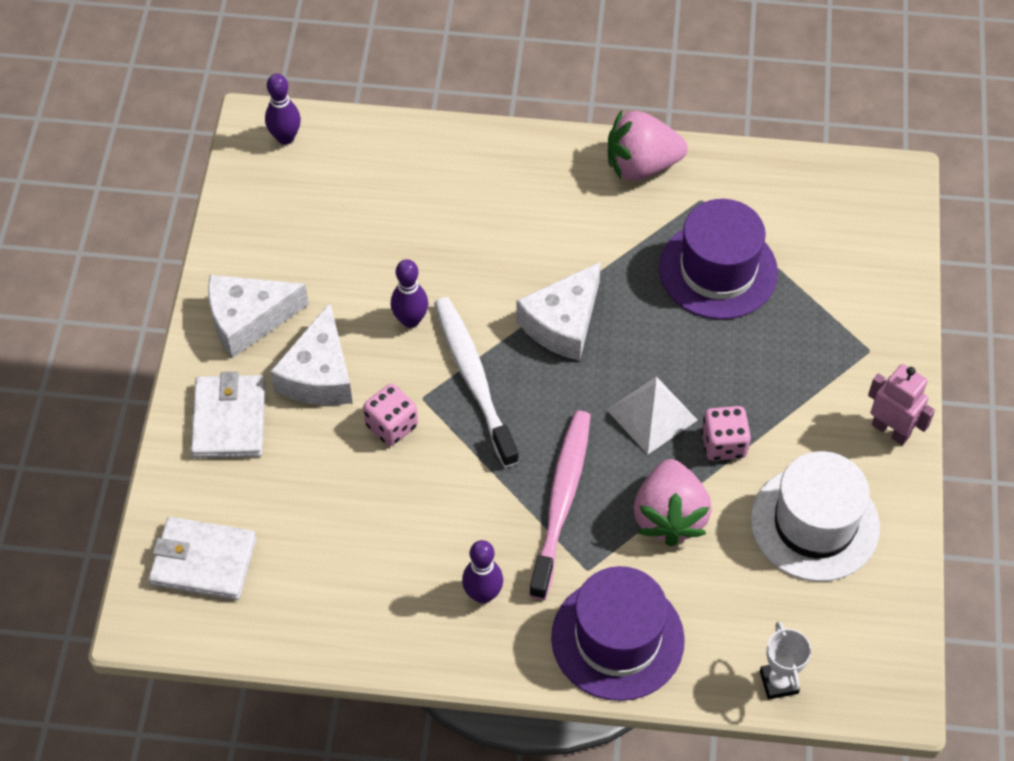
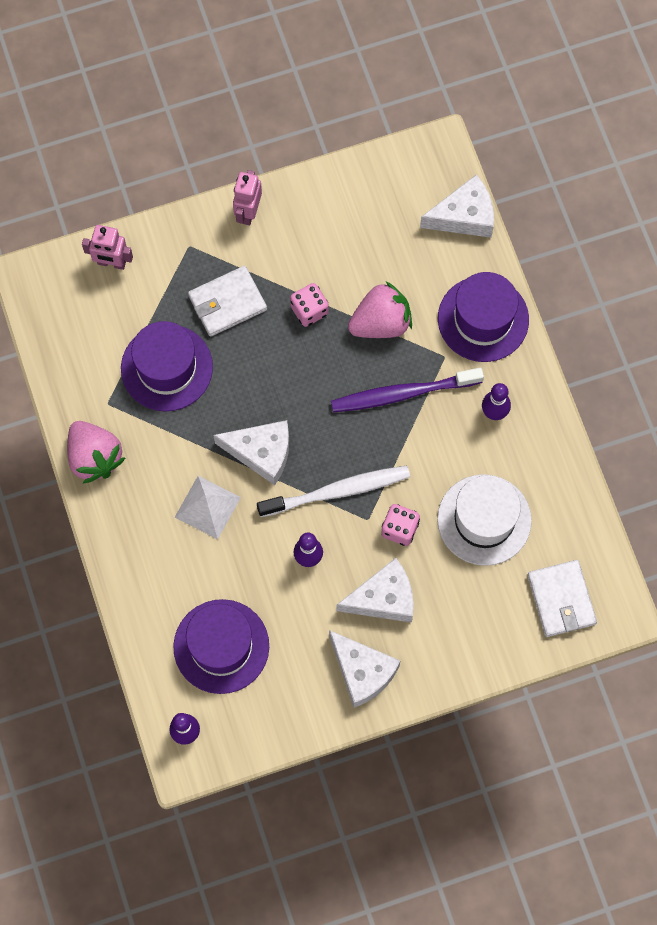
camera: 115 degrees left, 15 degrees up
(229, 420) = (449, 641): white wallet -> white wallet (227, 303)
(358, 201) = (221, 646): none -> purple hat
(474, 380) = (337, 491): white toothbrush -> white toothbrush turned 150 degrees counterclockwise
(561, 502) = (403, 393): pink toothbrush -> purple toothbrush
(651, 415) = (308, 364): white pyramid -> white pyramid (207, 507)
(778, 682) = (464, 216): white trophy -> white cheese
(814, 523) = (342, 234): white hat -> white hat (484, 520)
(880, 264) = (111, 263): none -> pink robot

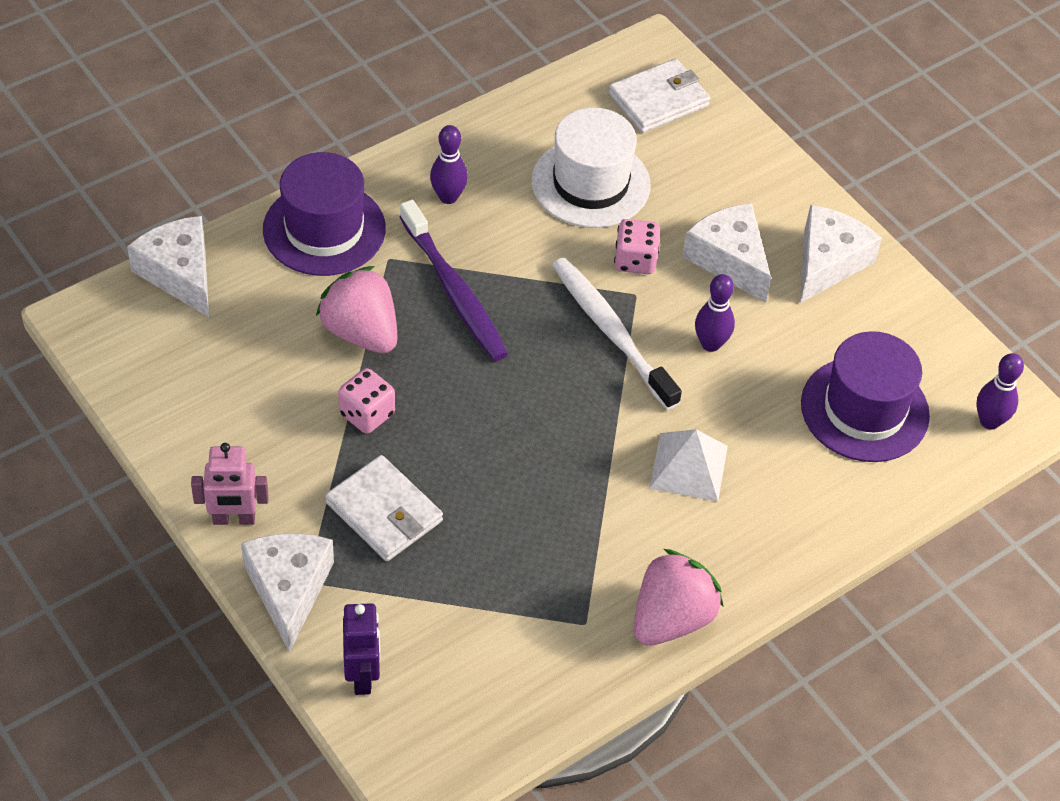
camera: 110 degrees left, 20 degrees down
(111, 263) = (363, 675): pink robot -> purple robot
(167, 368) = (506, 562): purple hat -> none
(261, 452) = (590, 424): white cheese -> white cheese (288, 589)

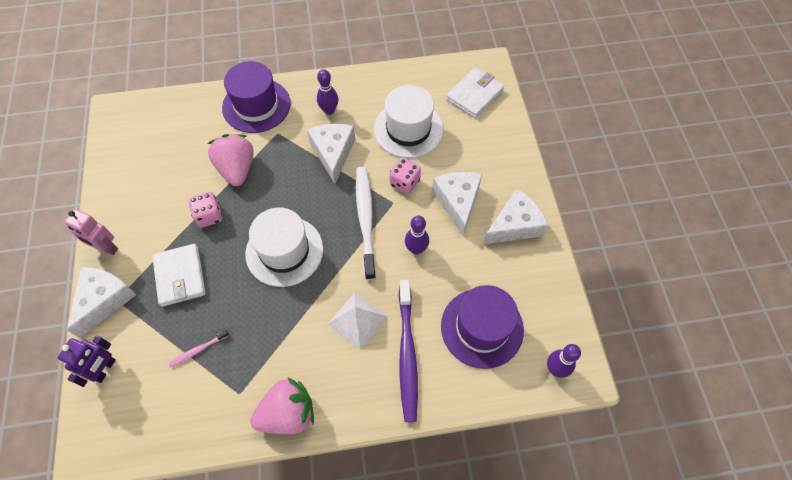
camera: 30 degrees right, 10 degrees up
(180, 274) = (173, 104): white cheese -> white cheese (333, 153)
(454, 290) = (298, 163): purple toothbrush -> purple toothbrush (407, 353)
(485, 595) = (198, 350): none -> pink toothbrush
(519, 418) = (284, 251): none -> white hat
(658, 100) = (474, 95): white wallet -> white wallet turned 45 degrees counterclockwise

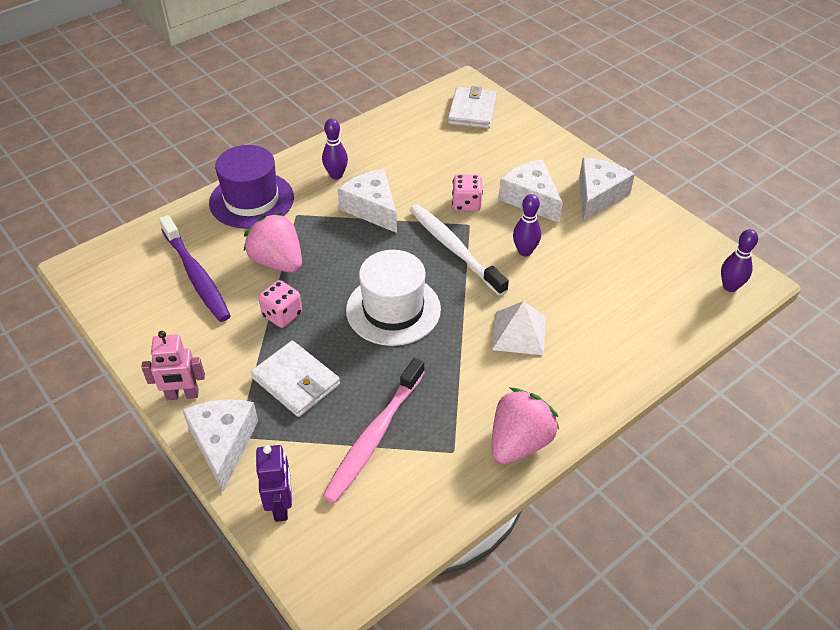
camera: 30 degrees left, 15 degrees down
(198, 350) = (374, 436): pink toothbrush -> pink toothbrush, size x2.20
(407, 353) = (590, 337): purple toothbrush -> purple toothbrush (196, 275)
(408, 129) = (432, 160): white hat -> none
(482, 328) = (640, 285): purple hat -> none

